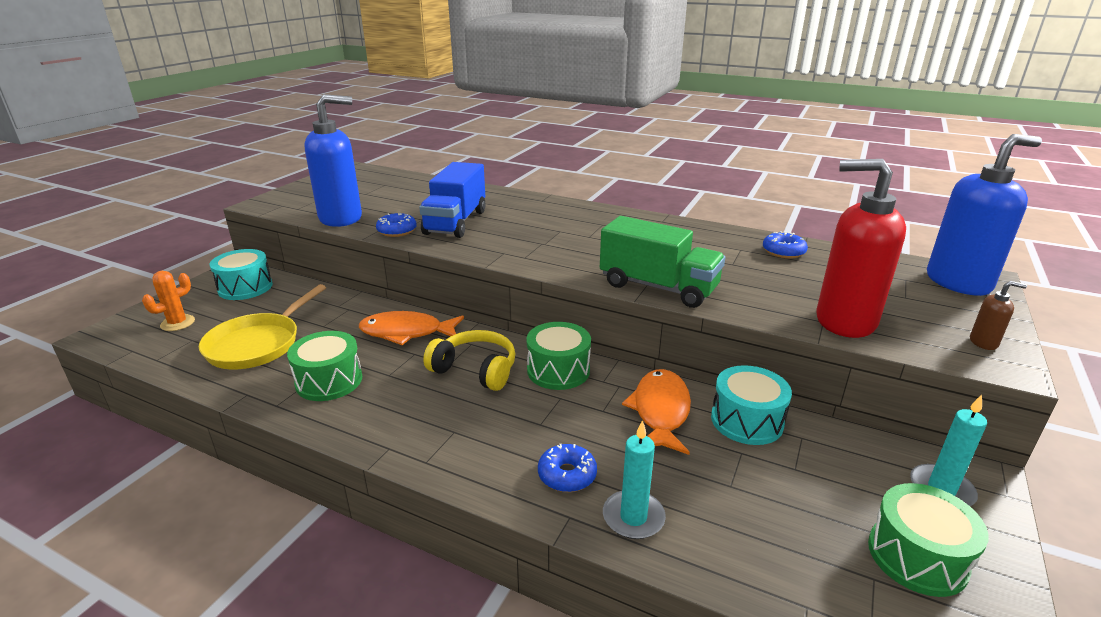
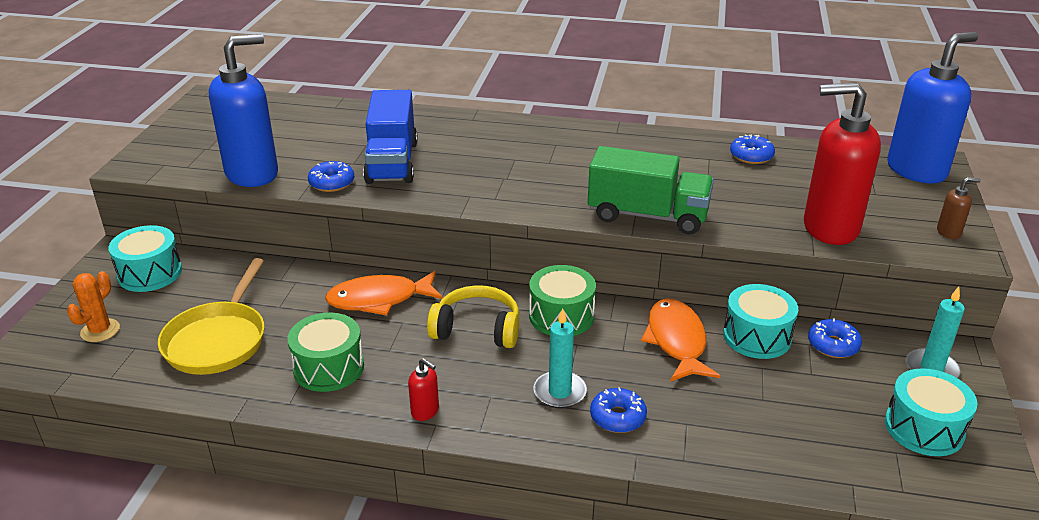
camera: 15 degrees left, 5 degrees up
(386, 434) = (425, 411): none -> red soap dispenser
(633, 517) = (691, 442): turquoise candle -> turquoise candle (559, 392)
(829, 443) = (833, 345): none -> blue donut
(917, 556) = (924, 428): green drum -> turquoise drum

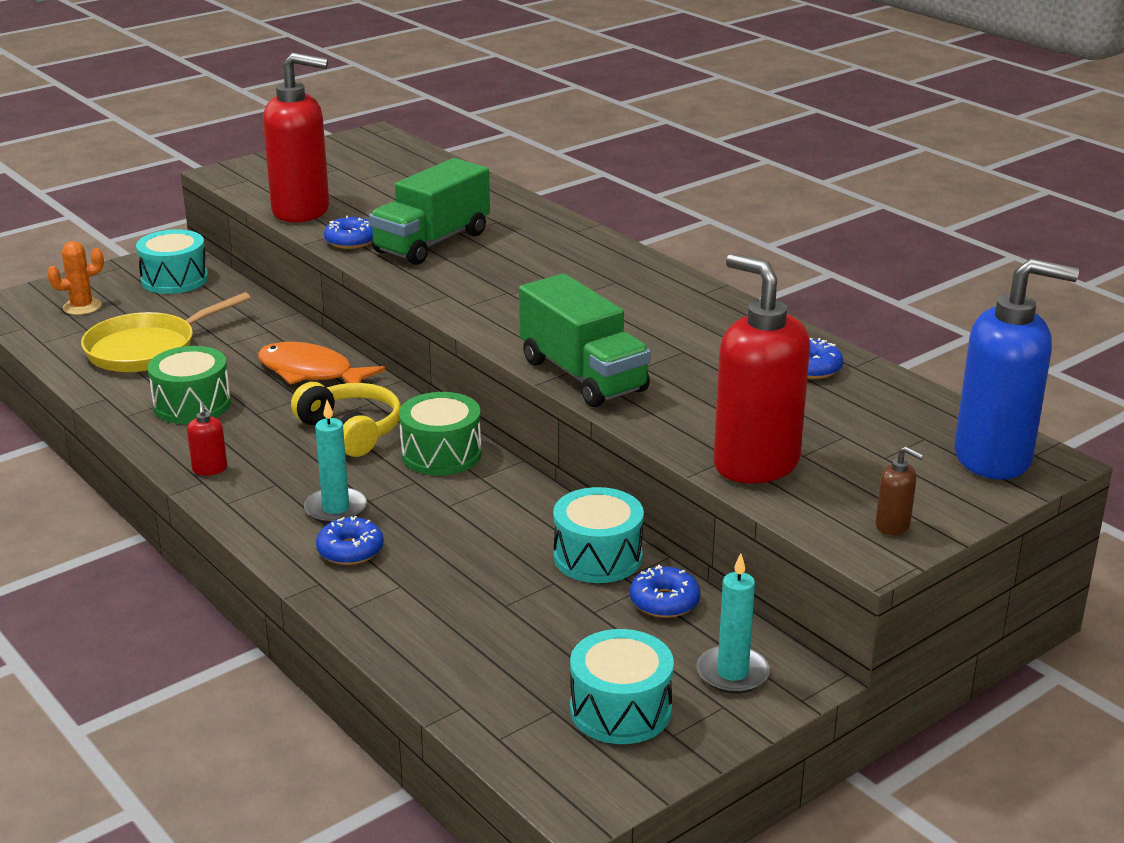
camera: 40 degrees right, 5 degrees down
(252, 174) = (301, 211): blue soap dispenser -> red soap dispenser
(392, 162) = (432, 242): blue truck -> green truck
(676, 341) = (510, 522): orange fish -> none

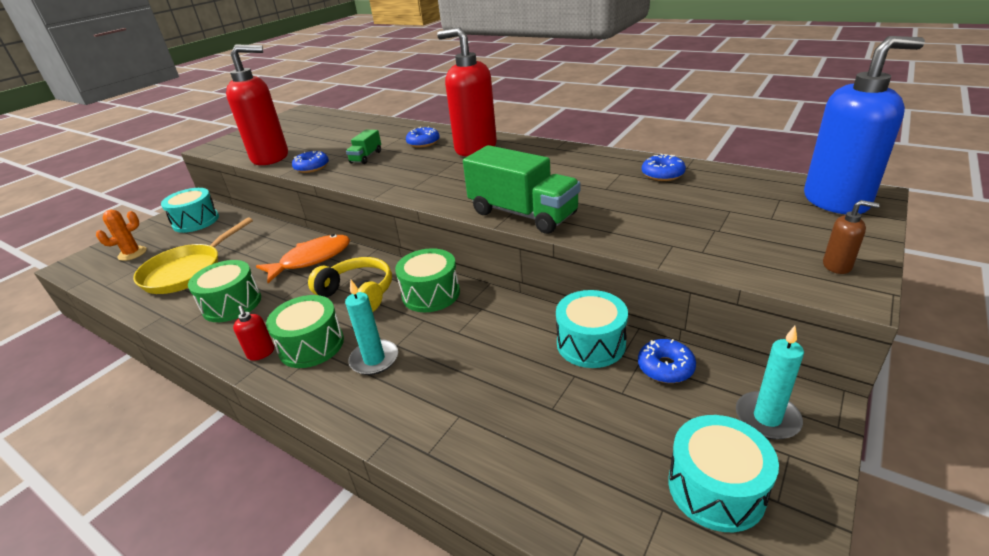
camera: 15 degrees left, 5 degrees up
(270, 475) = (311, 345): none -> green drum
(311, 372) = (311, 259): orange fish -> orange fish turned 135 degrees clockwise
(350, 550) = (402, 394): blue donut -> blue donut (423, 143)
(432, 242) = (366, 157): green truck -> green truck, size x0.49
(755, 463) = (694, 245): red soap dispenser -> red soap dispenser (475, 148)

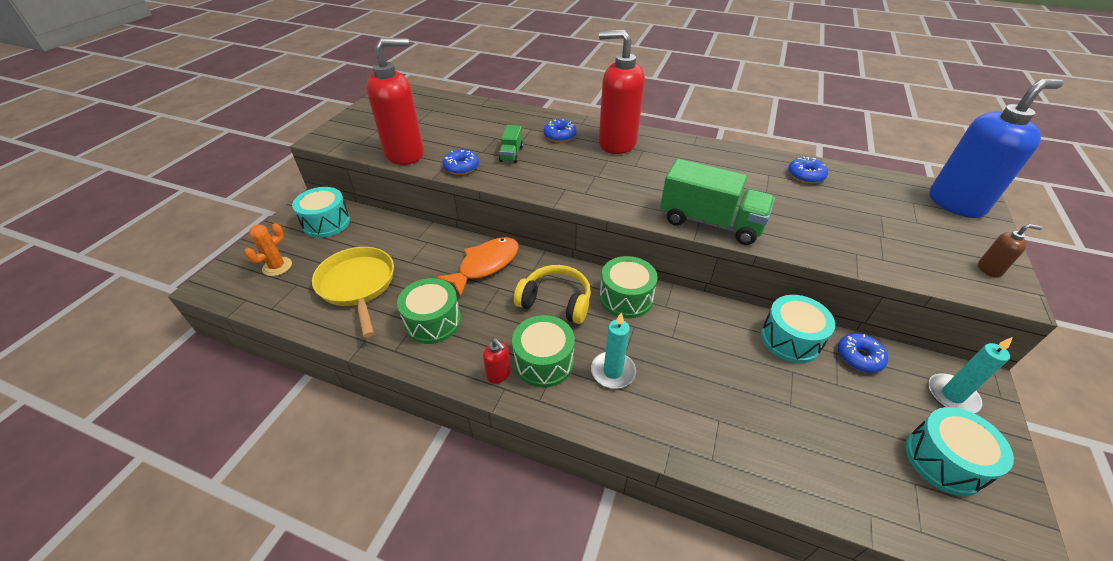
camera: 15 degrees left, 10 degrees up
(187, 271) = (358, 285): yellow pan -> yellow pan turned 135 degrees clockwise

